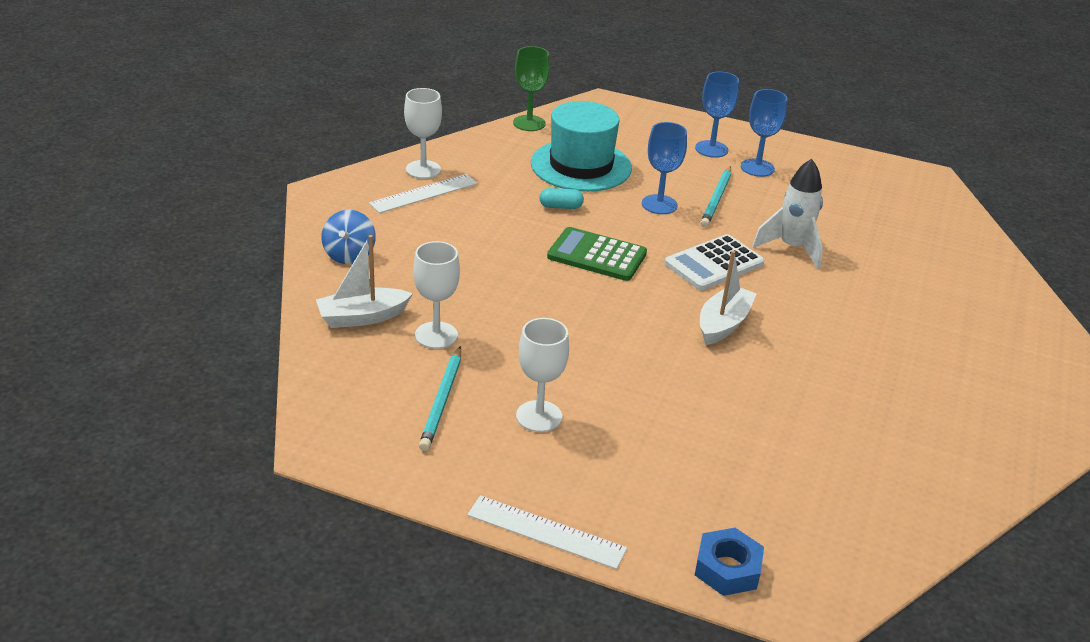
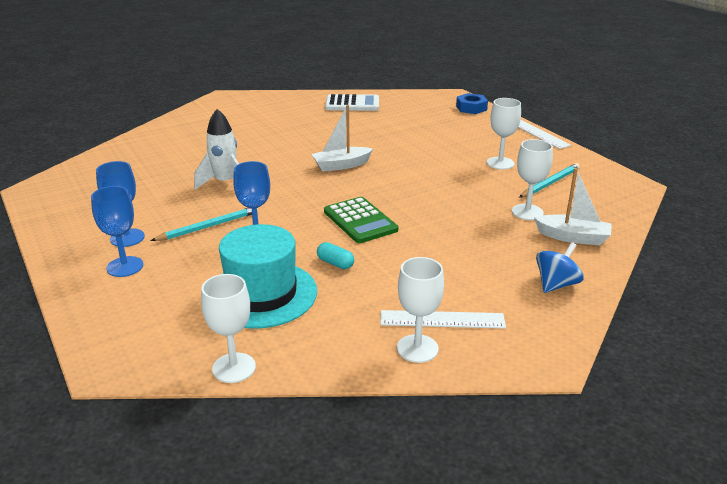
camera: 140 degrees left, 5 degrees down
(529, 123) = (234, 368): green goblet -> white goblet
(714, 264) = (291, 191): white calculator -> white calculator (352, 104)

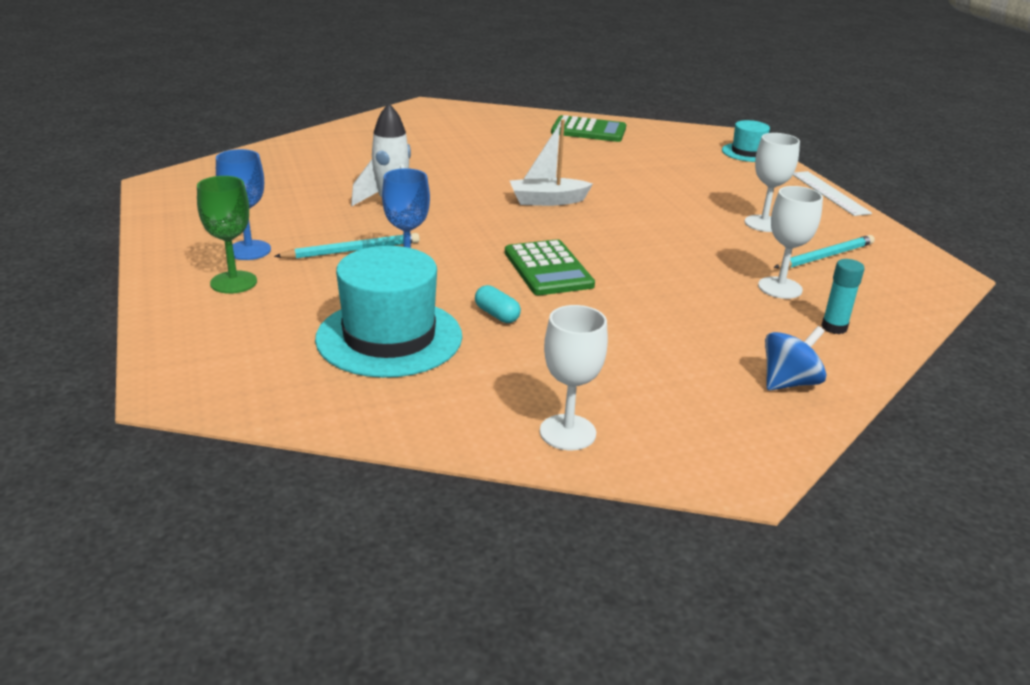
camera: 10 degrees right, 0 degrees up
(125, 267) = (233, 282): blue goblet -> green goblet
(234, 368) = (322, 418): white goblet -> none
(352, 104) = (588, 130): white calculator -> green calculator
(442, 320) = (614, 402): white ruler -> none
(471, 108) = (747, 152): blue nut -> turquoise hat
(573, 237) = (834, 327): white boat -> turquoise glue stick

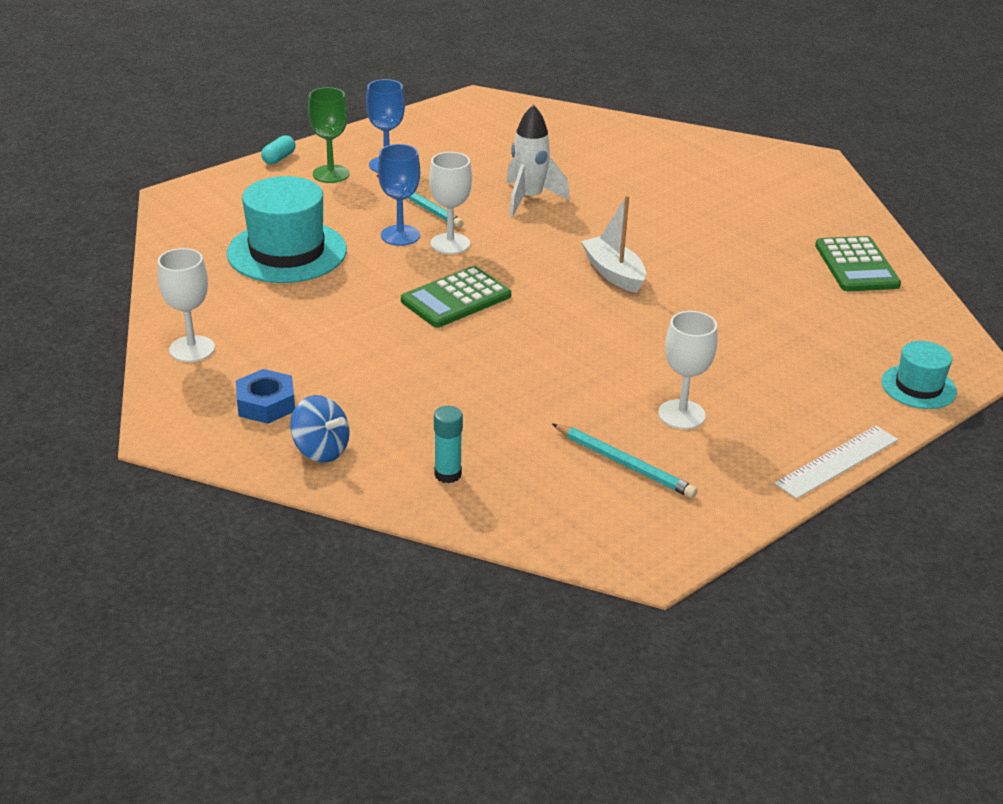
camera: 70 degrees right, 5 degrees up
(497, 315) = (352, 289): turquoise capsule -> turquoise capsule (279, 158)
(698, 400) = (266, 404): none -> blue nut
(780, 288) = (515, 435): white goblet -> white goblet (450, 244)

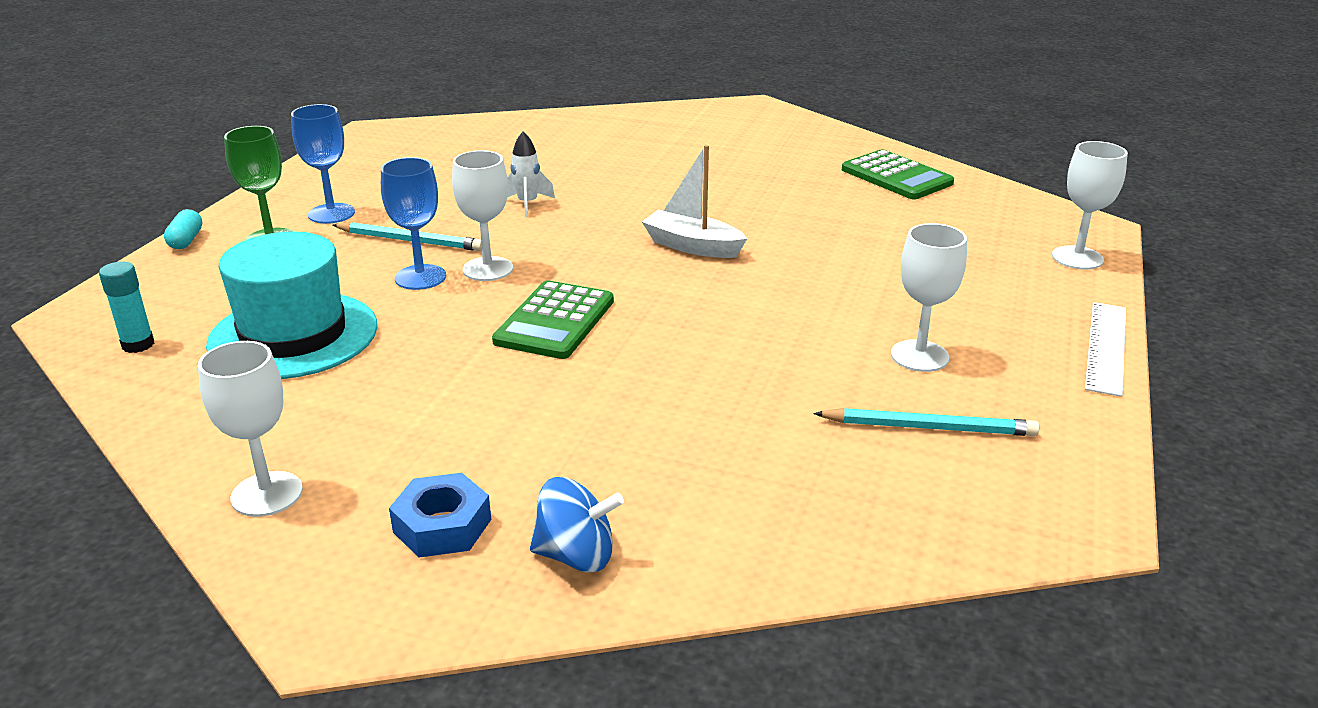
camera: 30 degrees left, 5 degrees down
(448, 474) = (762, 519): turquoise glue stick -> turquoise glue stick (138, 345)
(529, 199) = (527, 204): white rocket -> white rocket, size x0.63
(918, 387) = (1077, 258): turquoise hat -> white goblet

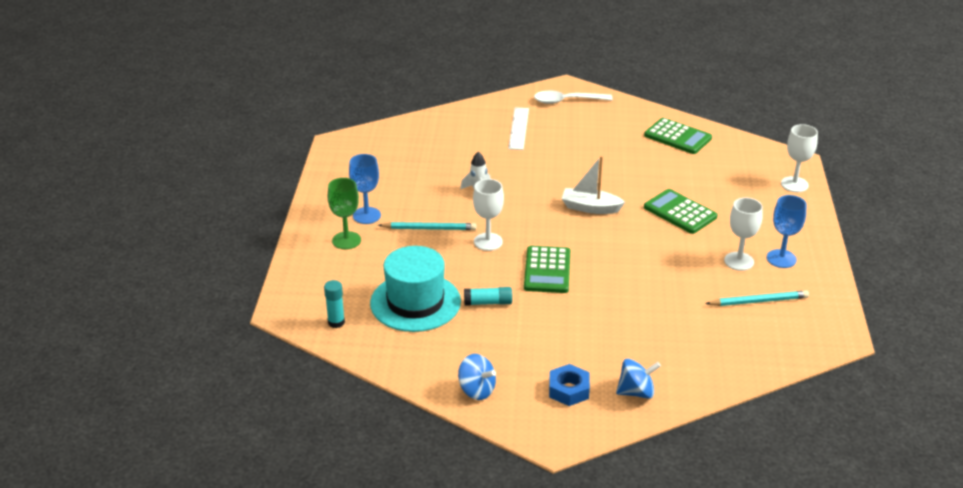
camera: 15 degrees left, 5 degrees up
(186, 240) = (296, 249): turquoise capsule -> none
(267, 494) = (476, 390): white goblet -> blue spinning top
(414, 353) = (488, 302): none -> turquoise glue stick
(420, 277) = (454, 253): blue goblet -> blue goblet (781, 259)
(745, 120) = (567, 101): none -> white spoon
(845, 271) = (680, 212): none -> green calculator
(1106, 347) = (824, 241): white ruler -> white ruler (518, 128)

